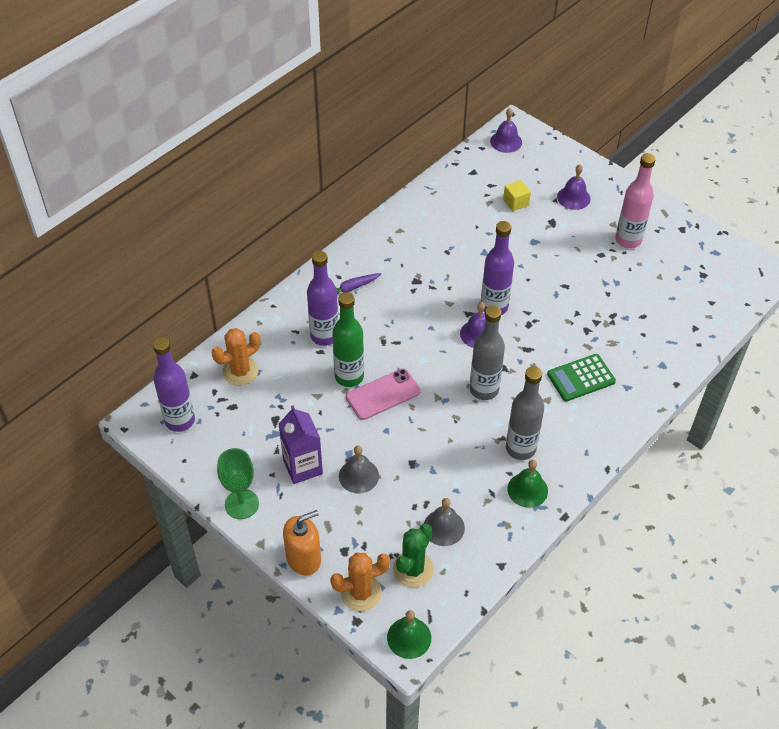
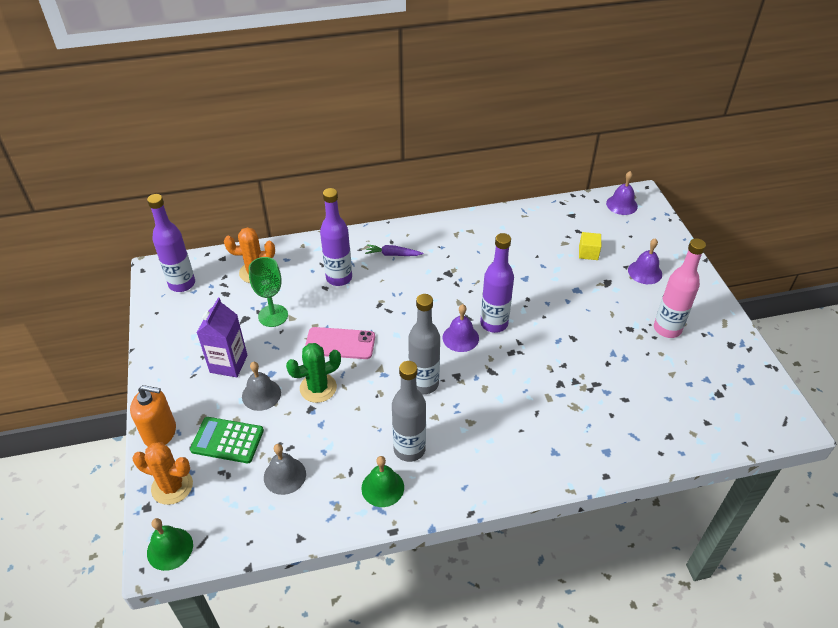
camera: 35 degrees right, 5 degrees down
(241, 504) = (160, 365): green goblet -> green goblet (273, 316)
(349, 376) = (328, 316): green bottle -> none
(413, 569) = (228, 494): green cactus -> green cactus (318, 388)
(581, 378) = (517, 421): green calculator -> green calculator (227, 440)

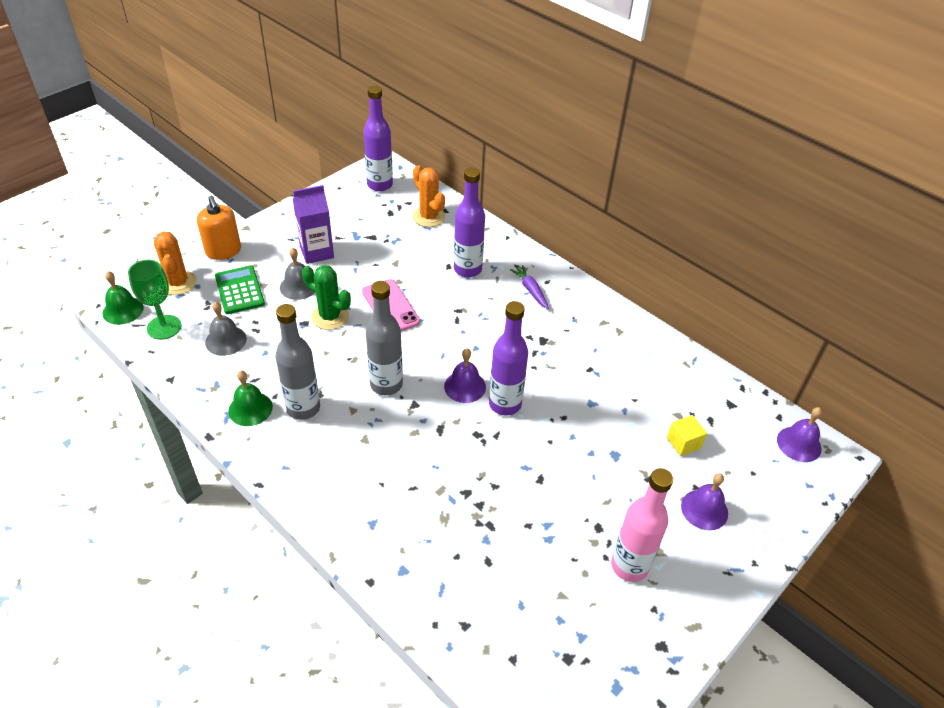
camera: 55 degrees right, 0 degrees up
(273, 316) = (388, 251): green goblet -> green goblet (164, 327)

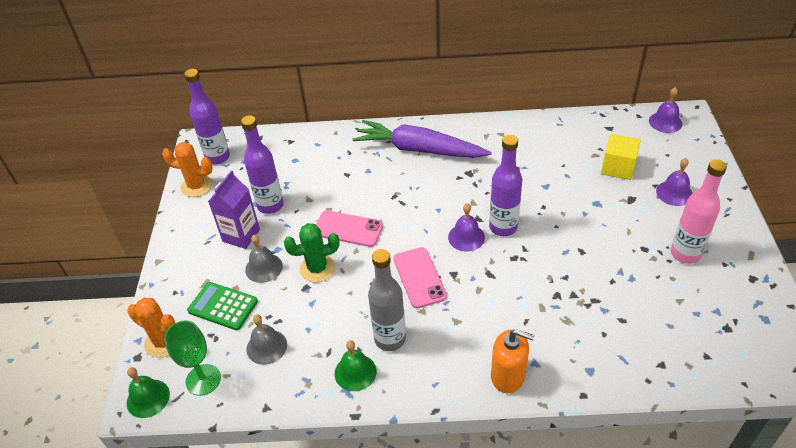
camera: 40 degrees left, 0 degrees up
(223, 251) = (165, 291): orange soap dispenser -> orange soap dispenser (508, 376)
(386, 384) = (419, 277): grey bottle -> pink phone
(429, 217) = (286, 153): orange cactus -> orange cactus (196, 186)
(467, 269) = (362, 167): purple bottle -> purple bottle (270, 205)
(530, 290) = (419, 149): purple carrot -> purple carrot, size x2.42
(683, 443) = (618, 167): yellow cube -> yellow cube, size x1.51

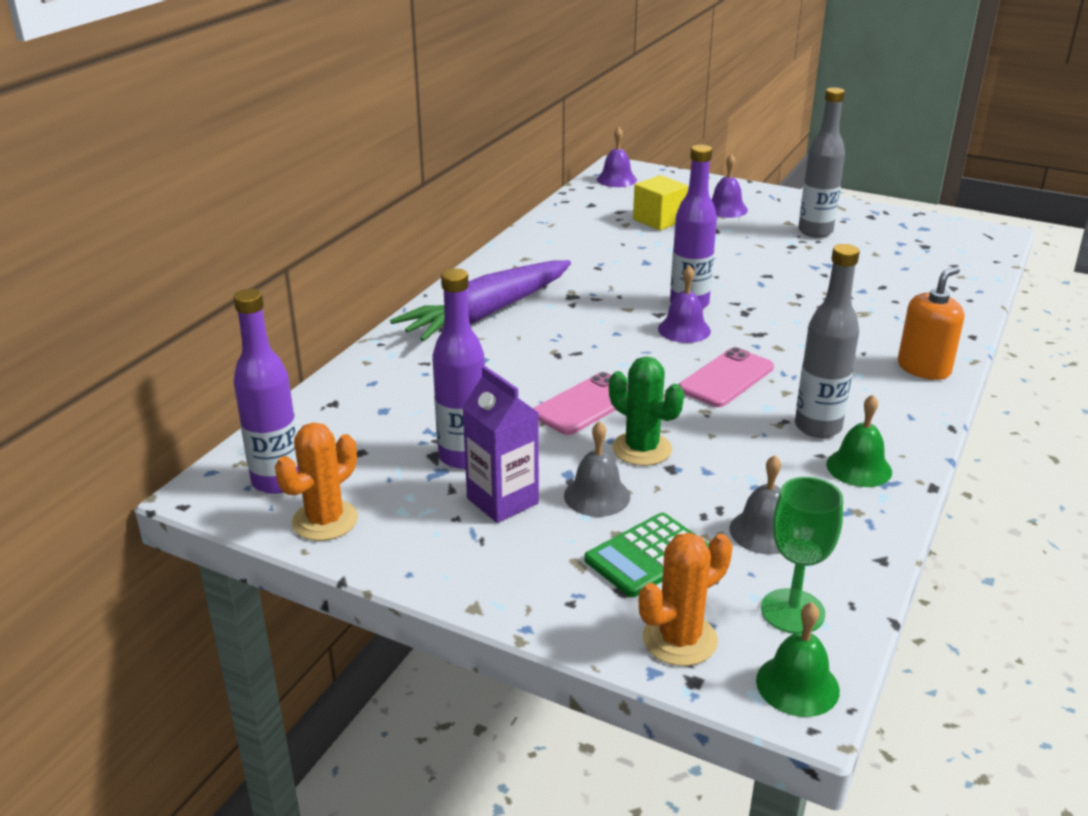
camera: 65 degrees left, 15 degrees down
(317, 268) = (642, 449): green cactus -> green cactus turned 60 degrees counterclockwise
(419, 277) = (726, 378): pink phone -> pink phone turned 60 degrees counterclockwise
(685, 254) = (815, 231): pink bottle -> grey bottle

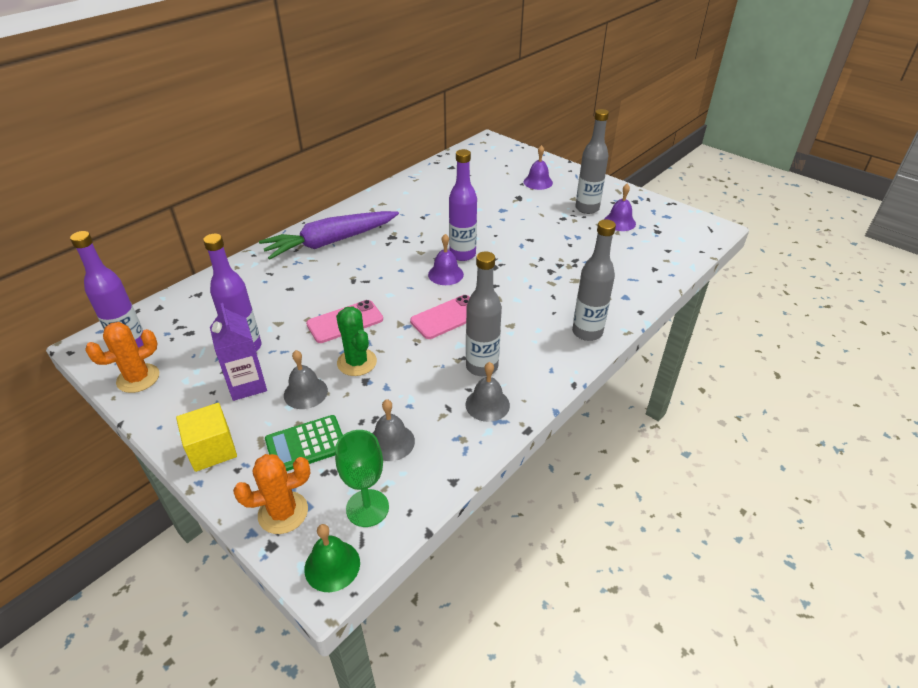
camera: 15 degrees right, 10 degrees up
(616, 179) = (481, 149): purple bell -> purple bell (619, 222)
(659, 220) = (487, 185): yellow cube -> yellow cube (212, 450)
(859, 468) = (487, 404): green bell -> grey bell
(923, 368) = (587, 332): orange soap dispenser -> grey bottle

